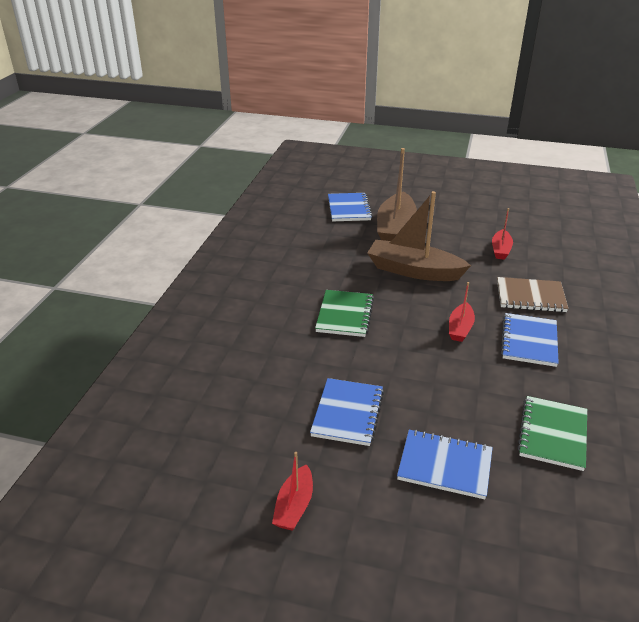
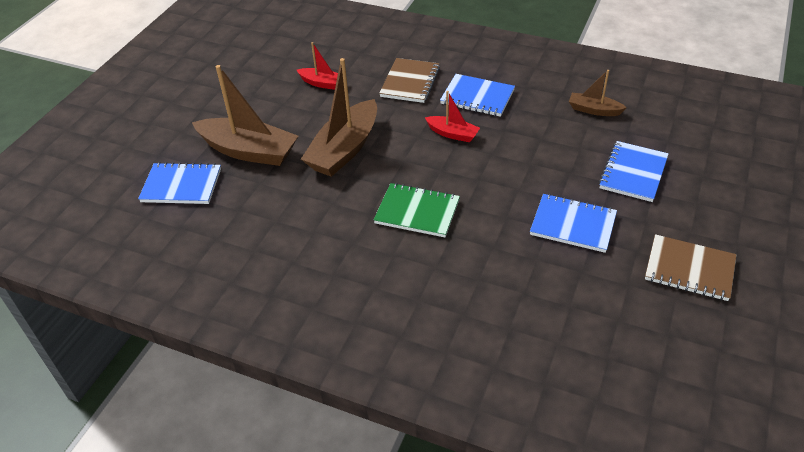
camera: 80 degrees left, 10 degrees up
(294, 506) = (689, 269): red boat -> brown notebook
(552, 434) = (594, 110): green notebook -> brown boat

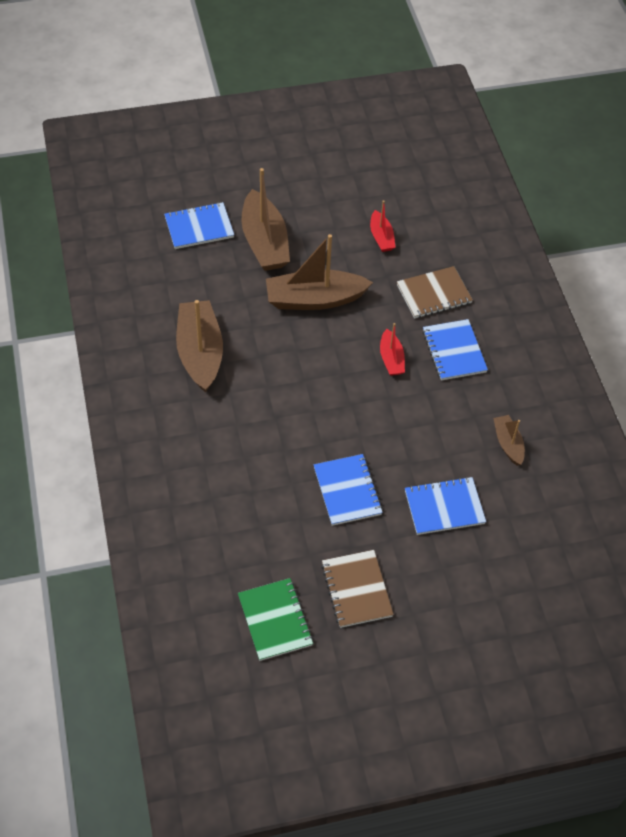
camera: 50 degrees right, 10 degrees up
(181, 185) = (199, 227): blue notebook -> blue notebook turned 75 degrees counterclockwise
(327, 253) = (200, 353): none -> brown boat
(417, 212) = (283, 383): green notebook -> green notebook (275, 620)

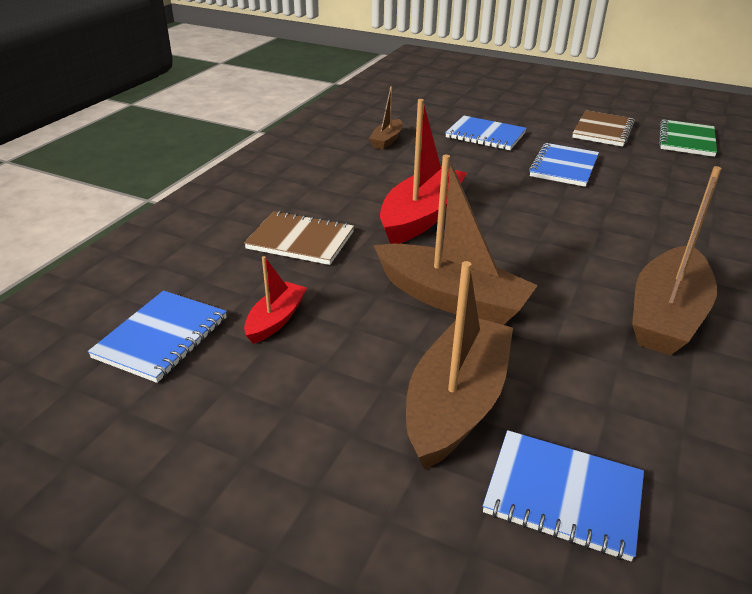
camera: 140 degrees left, 20 degrees down
(391, 359) = (420, 217): red boat -> red boat, size x1.94
(454, 351) = (349, 197): blue notebook -> blue notebook (162, 338)

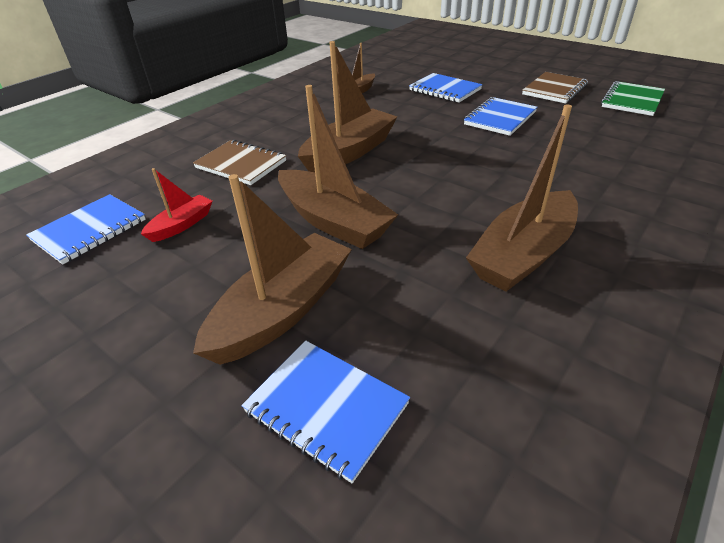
camera: 15 degrees right, 5 degrees up
(420, 217) = (349, 152): red boat -> brown boat

